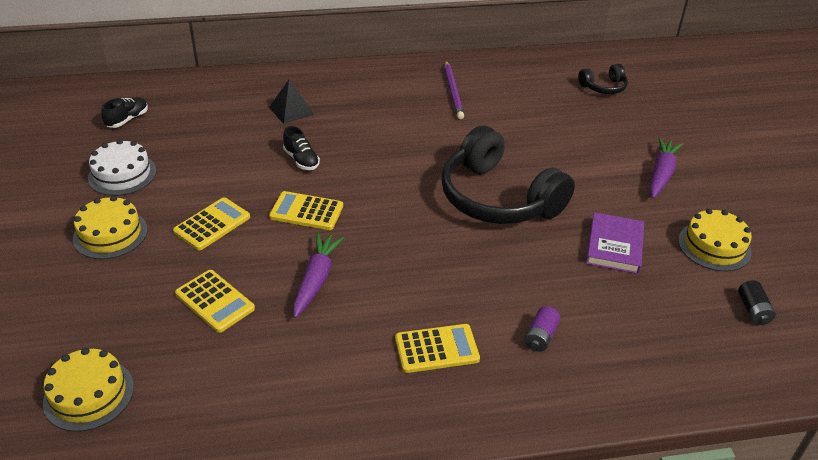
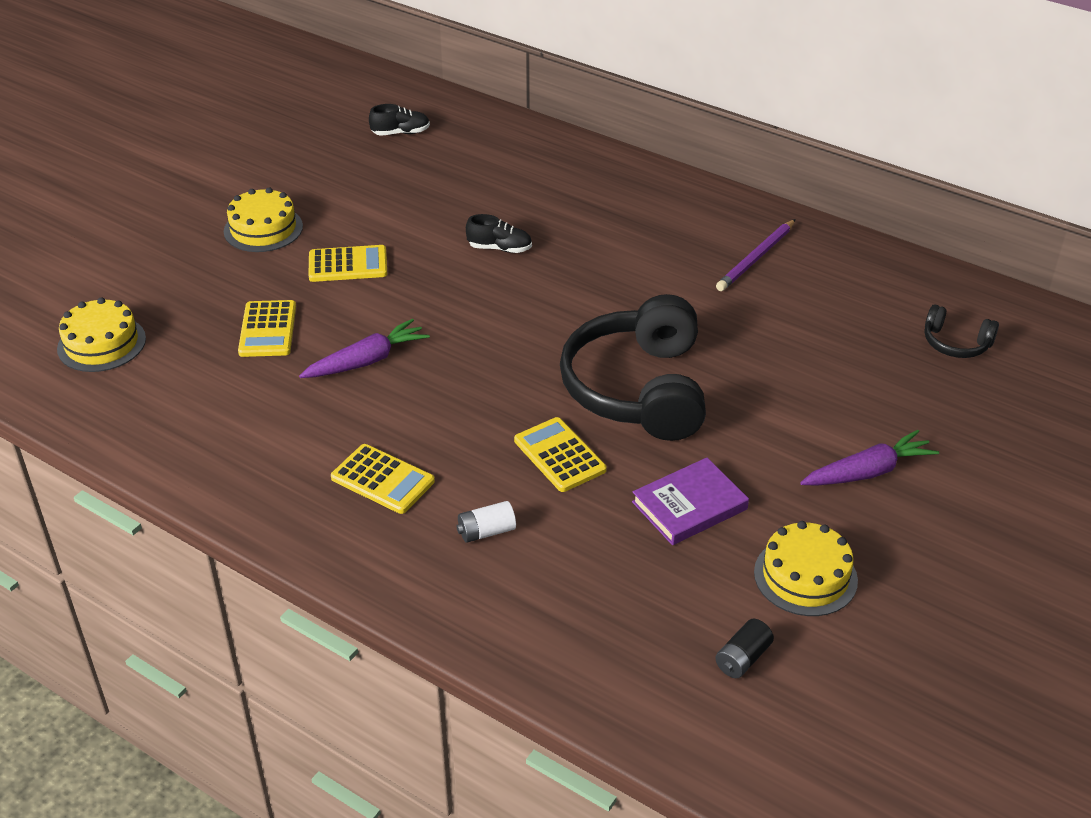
camera: 45 degrees right, 0 degrees up
(122, 174) = (334, 182): white cake -> none
(291, 110) = (556, 195): black pyramid -> none
(301, 160) = (500, 248): black shoe -> black shoe turned 90 degrees counterclockwise
(306, 211) = (439, 298): yellow calculator -> yellow calculator (559, 455)
(540, 336) = (486, 532): purple battery -> white battery

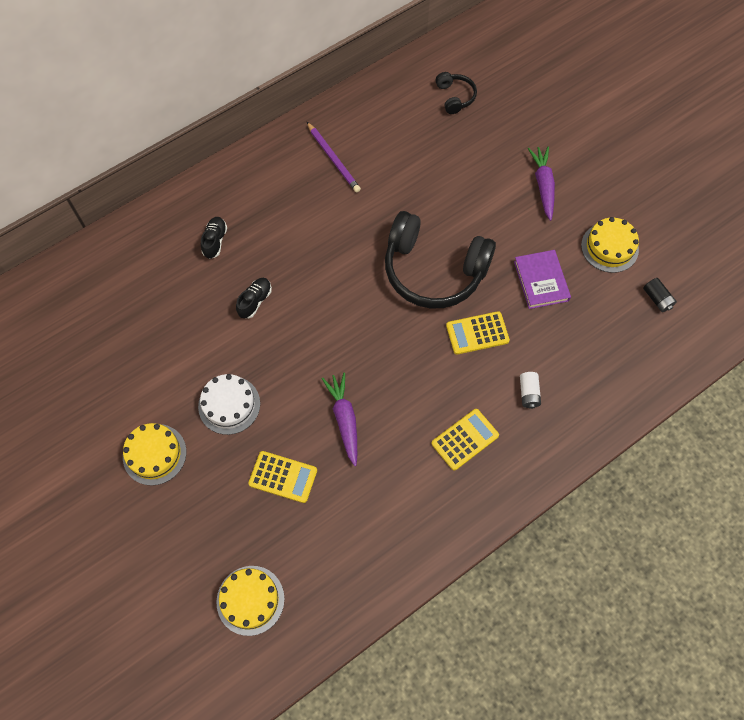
camera: 70 degrees left, 25 degrees up
(348, 265) = (229, 405): yellow calculator -> white cake
(400, 133) = (71, 323): black shoe -> black shoe (215, 241)
(955, 343) = (455, 97): black headphones -> black headphones turned 60 degrees counterclockwise

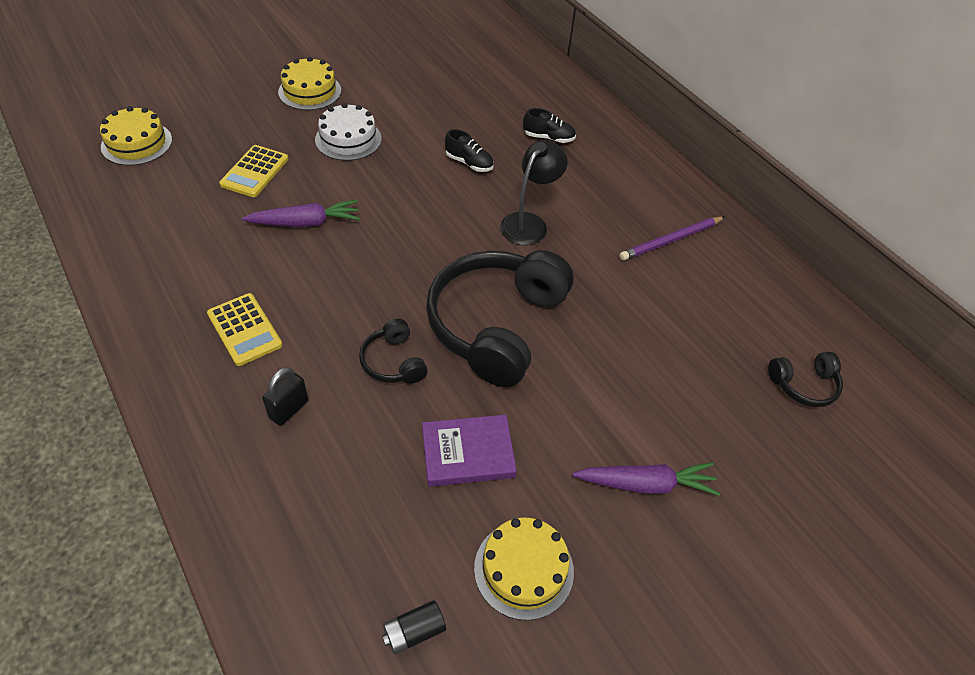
camera: 90 degrees right, 15 degrees down
(325, 253) = (529, 223): none -> black lamp
(477, 333) = (393, 362): yellow calculator -> black headphones
(528, 393) = (289, 409): white battery -> black padlock

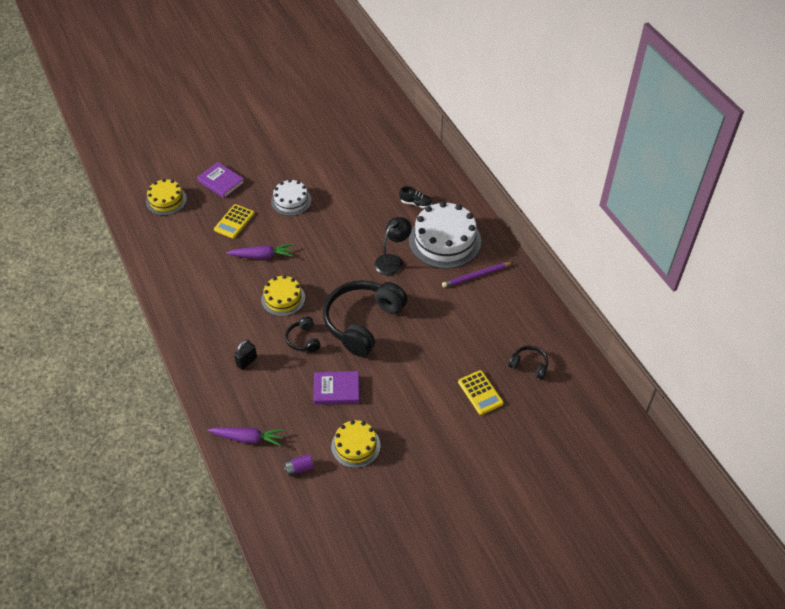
camera: 10 degrees right, 0 degrees up
(230, 115) = (221, 182): none -> purple book
(244, 329) = (225, 318): yellow calculator -> yellow calculator (480, 393)
(310, 91) = (270, 166): yellow cake -> yellow cake (283, 298)
(414, 632) = (299, 468): black battery -> purple battery
(469, 163) = (363, 220): black shoe -> none
(606, 189) = (444, 240): none -> white cake
(645, 484) = (426, 411): purple carrot -> purple carrot (248, 438)
(804, 385) = (529, 365): black headphones -> black headphones turned 150 degrees counterclockwise

